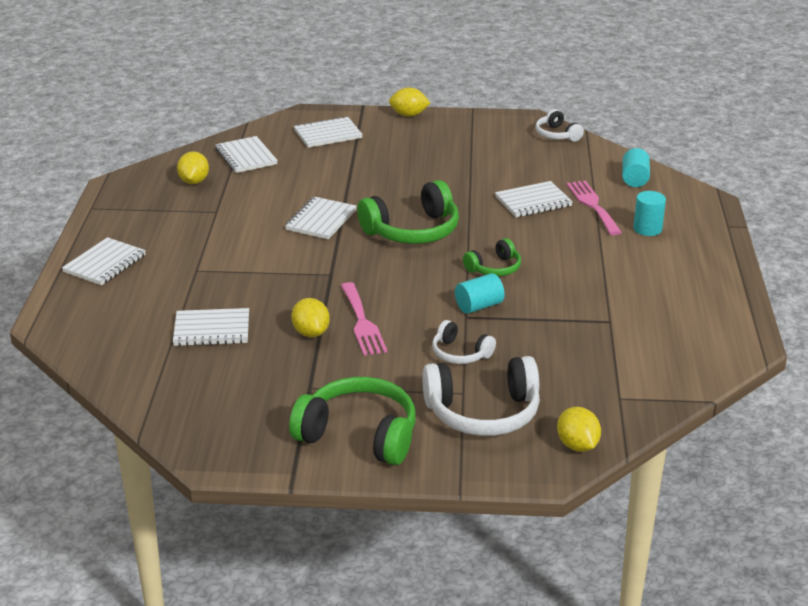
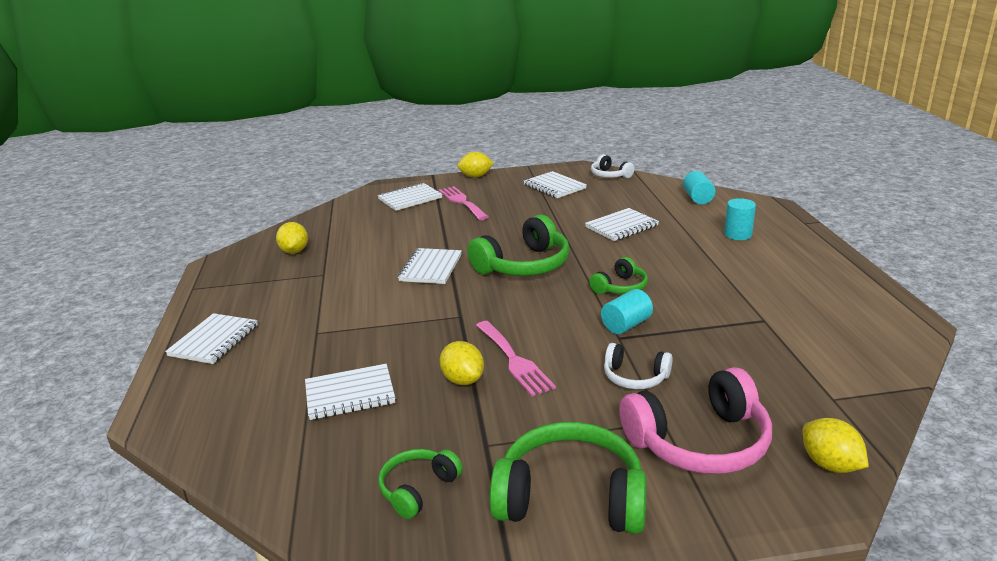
camera: 10 degrees left, 5 degrees down
(245, 410) = (418, 489): none -> green headphones
(246, 157) = (339, 225): white notebook -> white notebook (554, 187)
(483, 413) = (699, 442): white headphones -> pink headphones
(593, 205) = (676, 222): pink fork -> pink fork (462, 202)

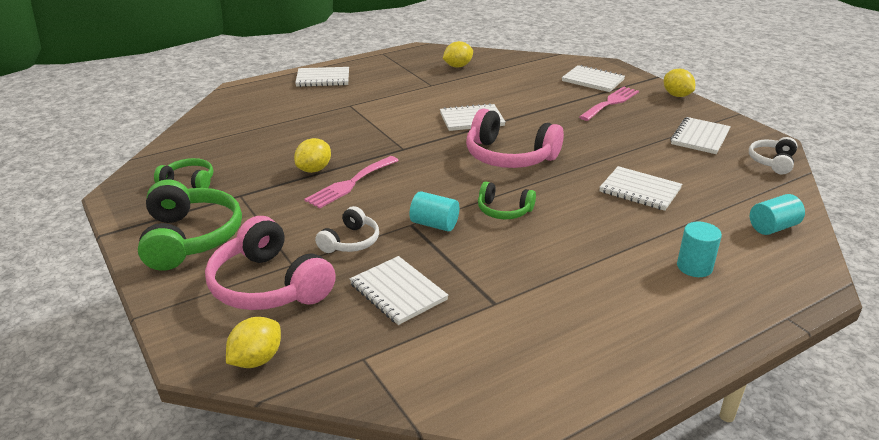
camera: 65 degrees right, 5 degrees up
(350, 394) = (281, 136): white notebook -> white notebook (398, 292)
(524, 265) = (509, 156): green headphones -> pink headphones
(635, 377) = (350, 241): white headphones -> white headphones turned 150 degrees counterclockwise

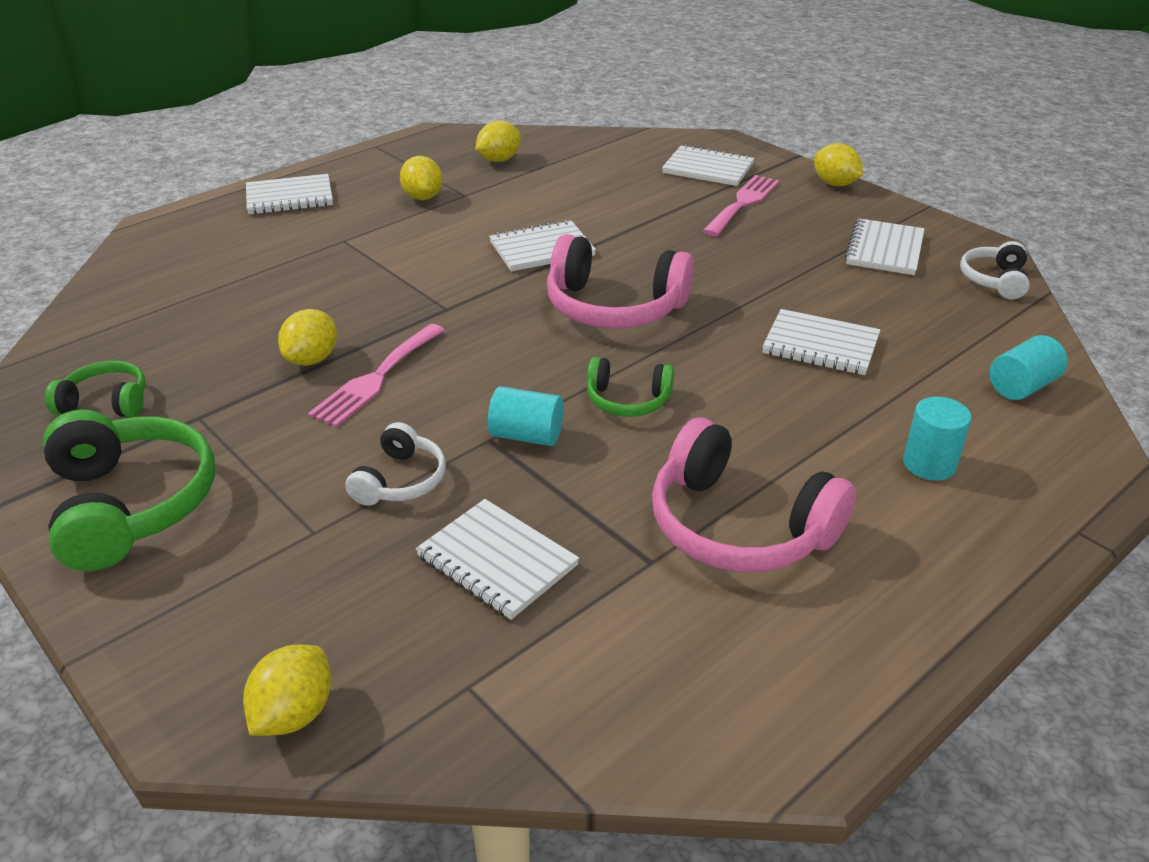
camera: 10 degrees left, 5 degrees up
(269, 285) = (284, 575): pink headphones -> pink headphones (738, 526)
(404, 84) = (423, 197): none -> yellow lemon

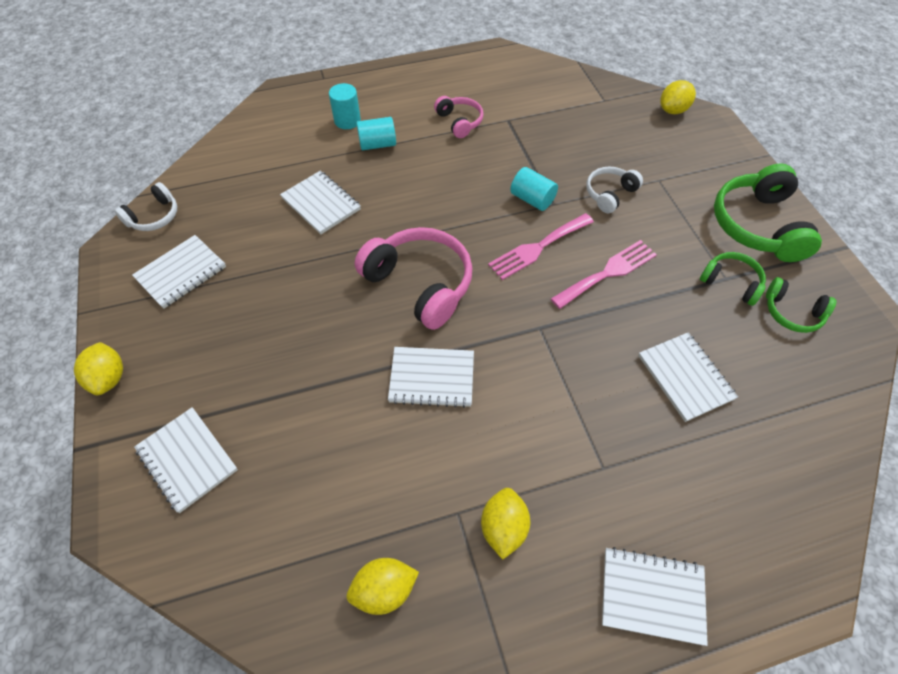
camera: 155 degrees left, 20 degrees up
(312, 359) = (649, 306): yellow lemon -> none
(497, 561) = (575, 140): white notebook -> white notebook (685, 377)
(627, 400) = (463, 203): green headphones -> green headphones (731, 282)
(738, 526) = (459, 122): pink headphones -> pink headphones, size x0.54
(743, 203) = (216, 379): pink fork -> pink fork (538, 248)
(1022, 386) = (250, 142): turquoise cylinder -> turquoise cylinder (377, 144)

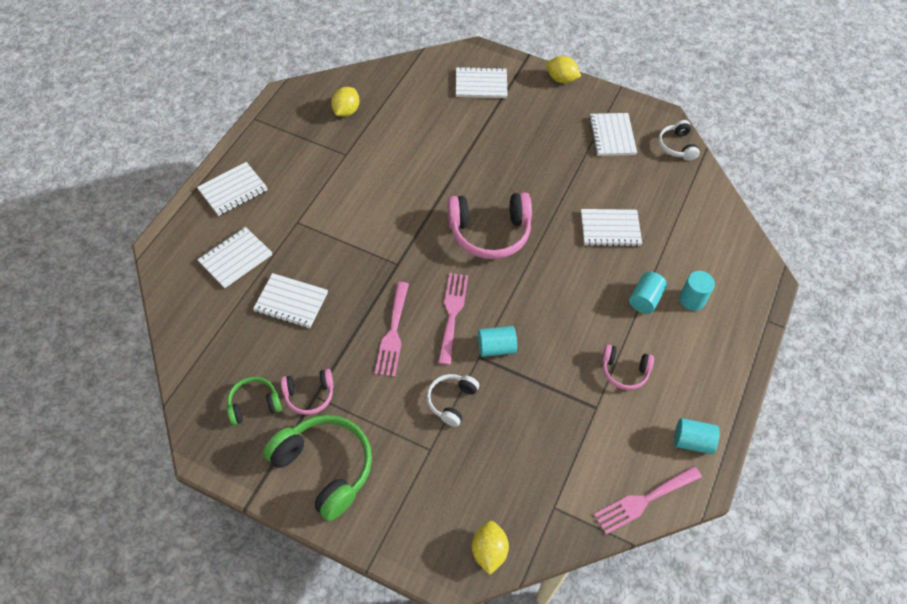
camera: 130 degrees right, 0 degrees up
(432, 378) = (422, 193): white notebook -> white notebook (235, 258)
(473, 67) = (692, 441): none -> turquoise cylinder
(503, 527) = (320, 164): yellow lemon -> none
(543, 67) = (643, 500): none -> pink fork
(609, 194) = (451, 401): white headphones -> white headphones turned 150 degrees counterclockwise
(731, 282) = (309, 395): green headphones -> pink headphones

